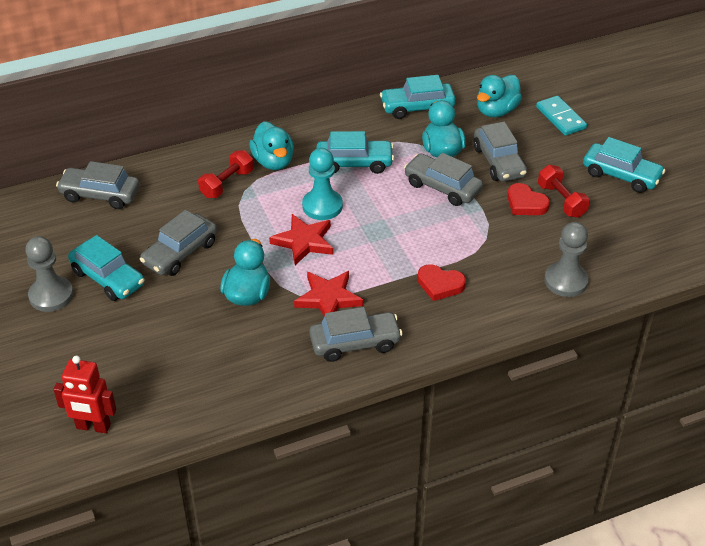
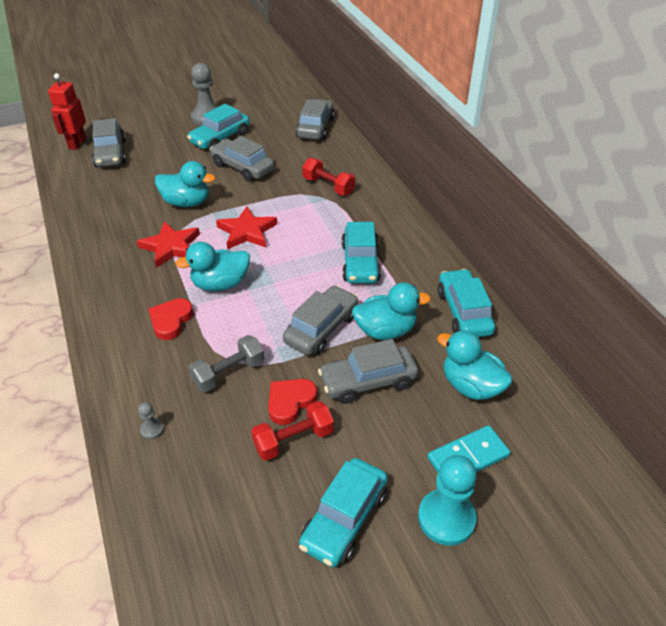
camera: 90 degrees right, 0 degrees up
(273, 161) = (360, 211): turquoise duck -> turquoise duck (220, 284)
(322, 206) = (295, 242): turquoise pawn -> turquoise pawn (446, 518)
(355, 343) = (111, 263): grey car -> grey car (110, 153)
(500, 240) = (228, 373): none -> grey dumbbell
(566, 281) = (152, 429): grey pawn -> grey pawn, size x0.45

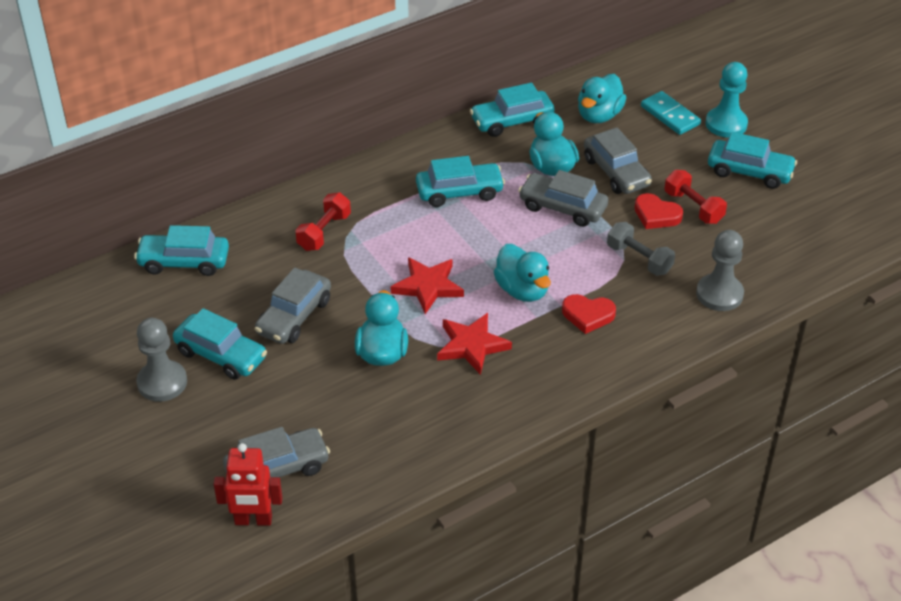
camera: 100 degrees left, 0 degrees up
(152, 429) = (719, 294): grey pawn -> grey pawn, size x2.22
(315, 128) = (184, 262): grey car -> turquoise car

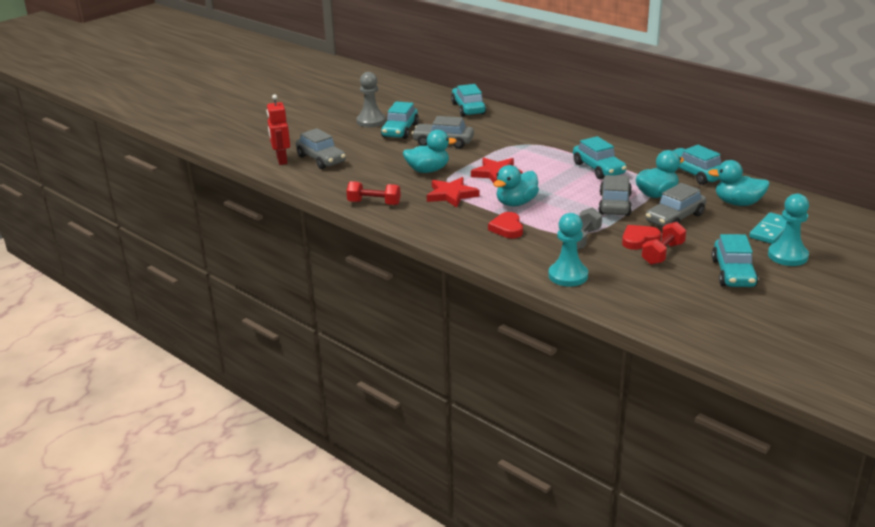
camera: 75 degrees right, 15 degrees down
(324, 232) = (523, 137): red dumbbell -> red dumbbell (374, 203)
(656, 215) = (639, 240): red heart -> red heart turned 45 degrees clockwise
(719, 294) = (568, 276): grey pawn -> turquoise pawn

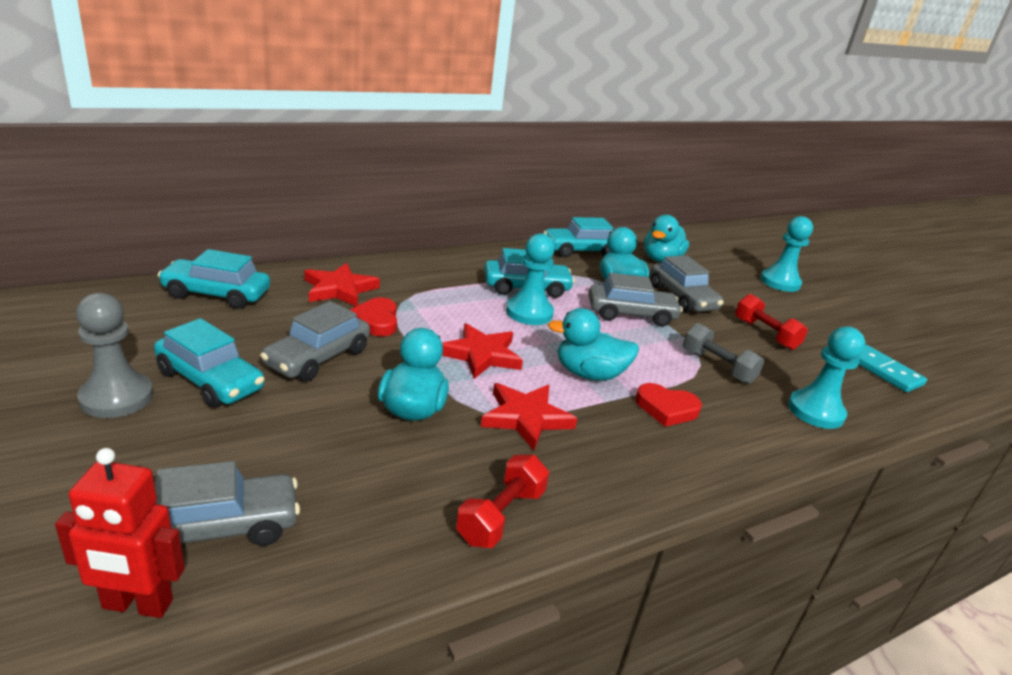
camera: 75 degrees left, 0 degrees up
(514, 128) = (339, 289): none -> red star
(516, 203) = (589, 374): turquoise duck -> turquoise duck turned 120 degrees clockwise
(565, 176) = (529, 312): none -> turquoise pawn
(614, 204) = (631, 314): grey car -> grey car turned 150 degrees clockwise
(639, 240) = (728, 334): red heart -> red heart (376, 321)
(733, 273) = (813, 317): turquoise car -> none
(771, 231) = (726, 269): turquoise domino -> turquoise domino (883, 371)

